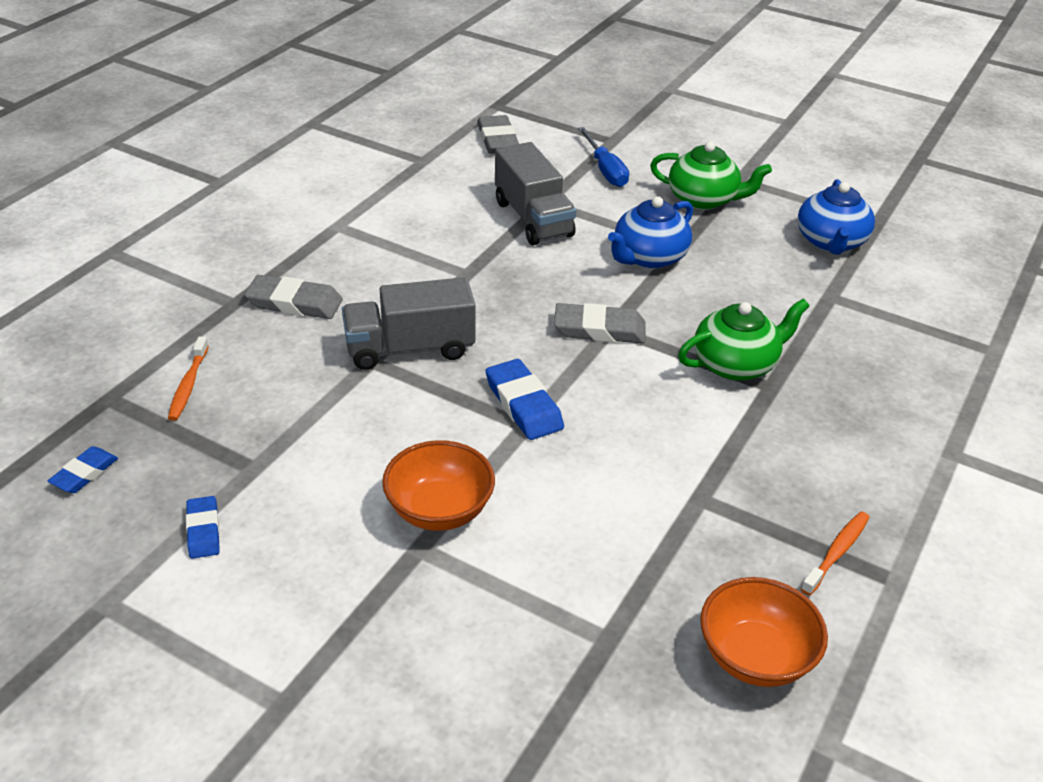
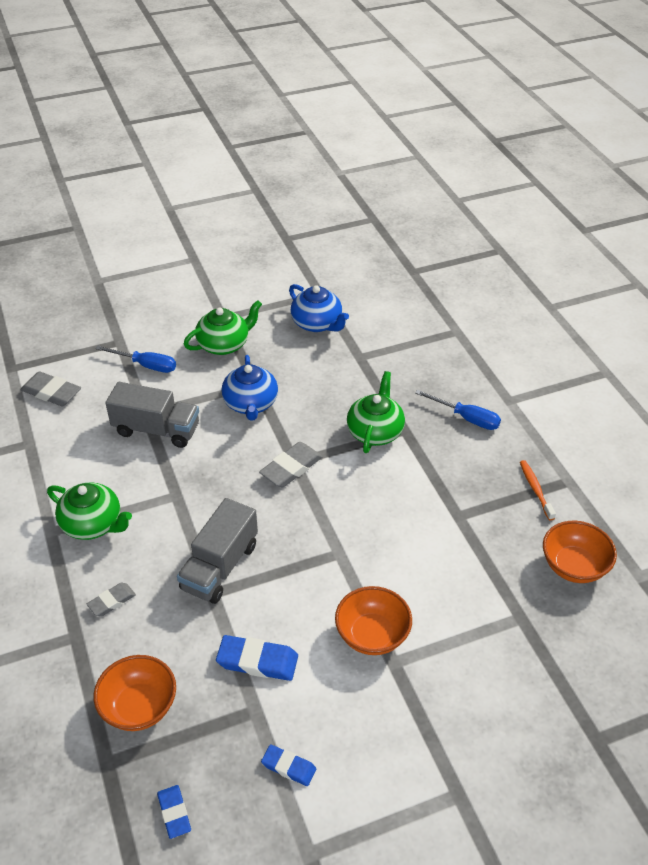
camera: 50 degrees left, 5 degrees up
(188, 385) = (139, 707): orange toothbrush -> orange bowl
(294, 303) = (112, 601): grey eraser -> grey eraser, size x0.62
(372, 244) = (93, 524): none -> green teapot
(523, 404) = (321, 543): blue eraser -> blue eraser (257, 661)
(865, 429) = (466, 418): none -> blue screwdriver

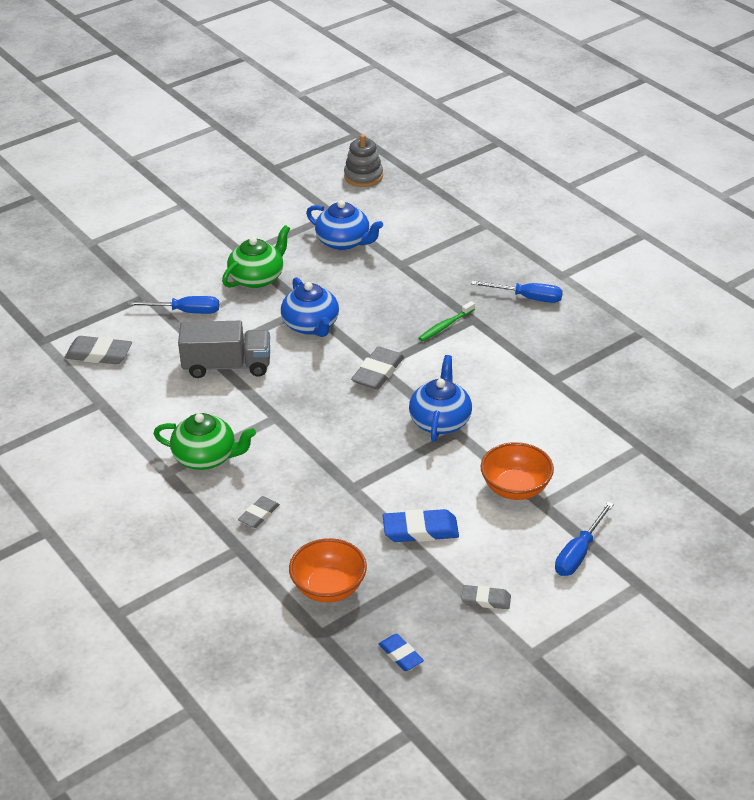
camera: 15 degrees left, 5 degrees down
(220, 567) = (349, 466): grey truck -> none
(288, 767) = (486, 600): blue eraser -> grey eraser
(328, 537) = (440, 421): none -> blue teapot
(362, 261) = (363, 176): none -> grey stacking toy
(375, 431) = (445, 326): green teapot -> green toothbrush
(407, 734) = (578, 553): none -> blue screwdriver
(535, 489) = (615, 344): orange toothbrush -> none
(574, 566) = (673, 398): orange bowl -> none

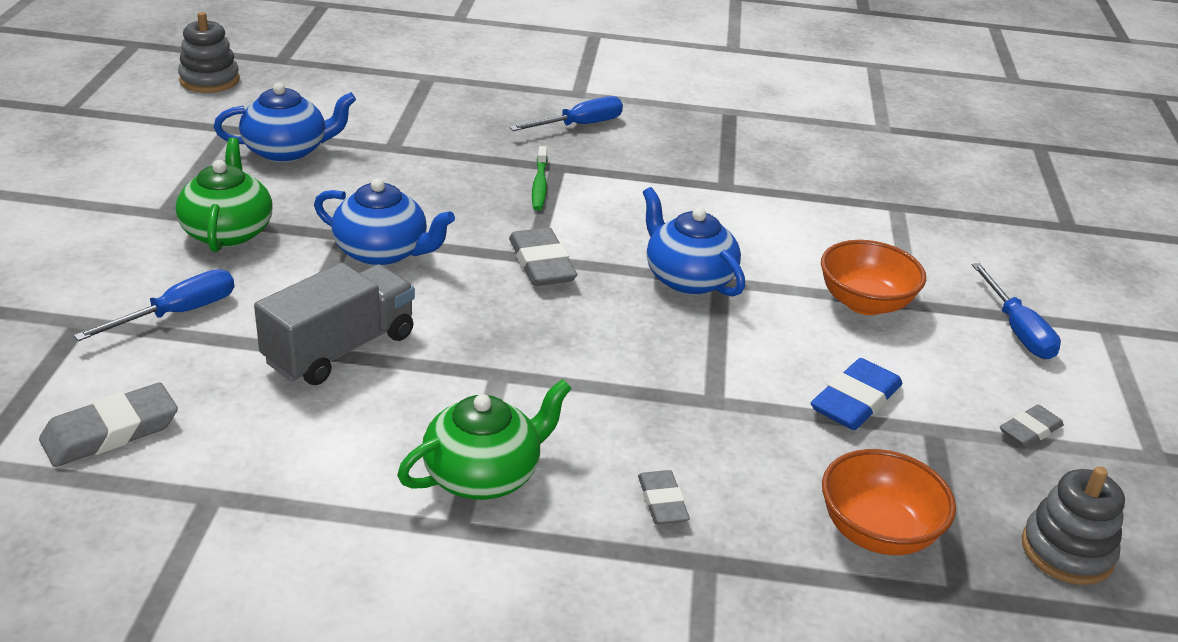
camera: 50 degrees left, 5 degrees down
(401, 655) = (1067, 551): blue eraser -> grey stacking toy

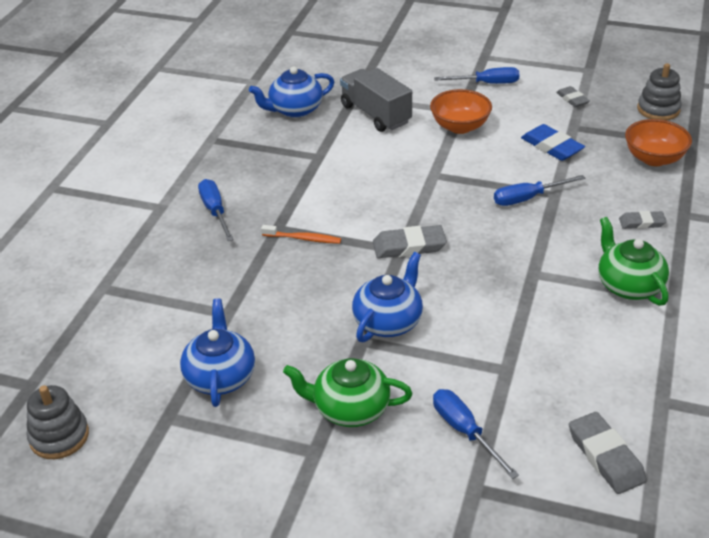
camera: 75 degrees left, 5 degrees up
(340, 349) = (508, 344): grey truck -> grey truck (375, 114)
(539, 185) = (303, 238): green toothbrush -> orange toothbrush
(688, 278) = (430, 187): blue teapot -> blue teapot (294, 110)
(691, 371) = (527, 198): none -> blue screwdriver

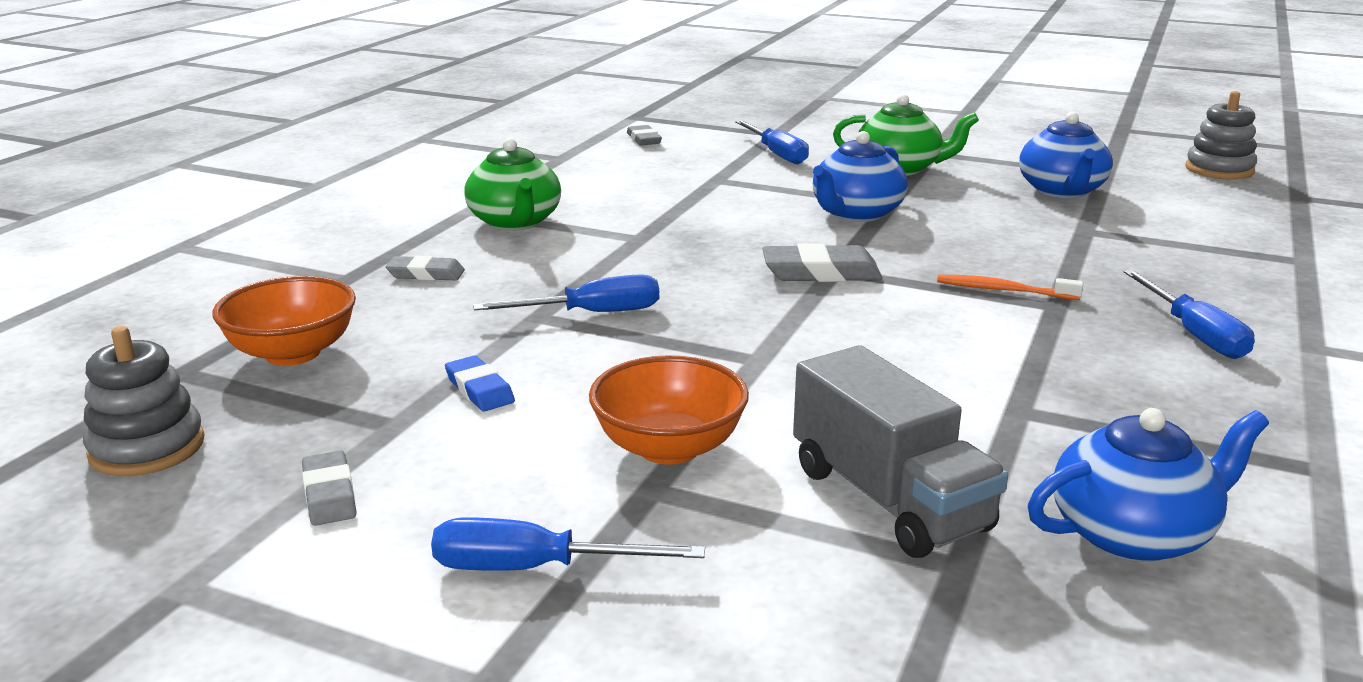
camera: 175 degrees left, 15 degrees down
(552, 146) = (479, 389): blue eraser -> blue eraser, size x0.62
(605, 456) = (644, 139): grey eraser -> grey eraser, size x0.62

